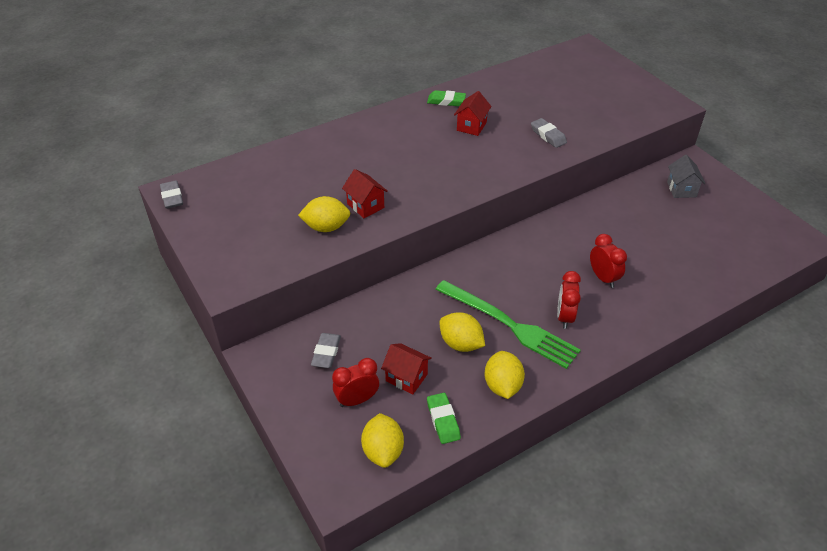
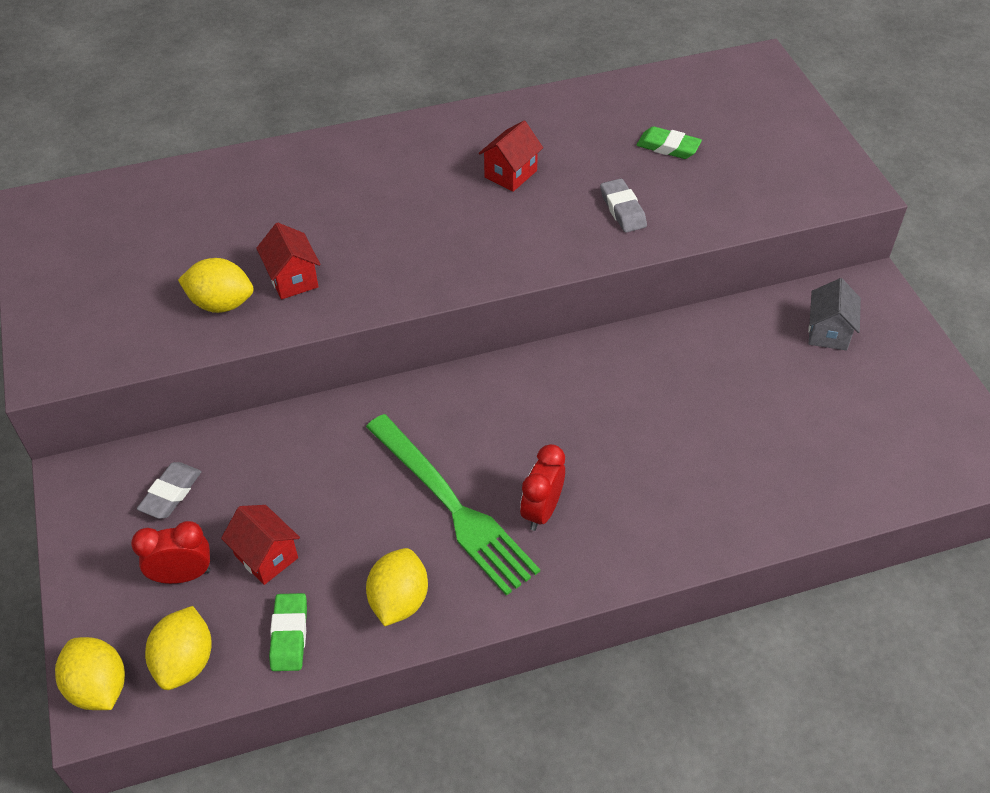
camera: 15 degrees right, 5 degrees up
(172, 197) = (31, 217): grey eraser -> none
(446, 101) = (491, 125): green eraser -> green eraser (668, 147)
(461, 344) = (367, 521): yellow lemon -> yellow lemon (99, 687)
(603, 278) = (631, 459): red clock -> none

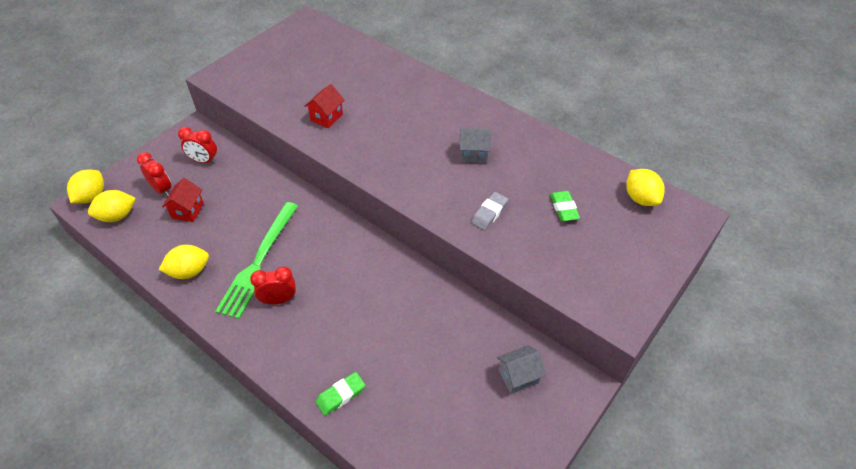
camera: 55 degrees right, 0 degrees up
(171, 493) = (204, 161): grey eraser -> red clock
(221, 303) = (292, 104): yellow lemon -> yellow lemon (640, 198)
(289, 635) = (149, 242): green eraser -> green eraser (341, 395)
(510, 174) = (473, 154): red house -> grey house

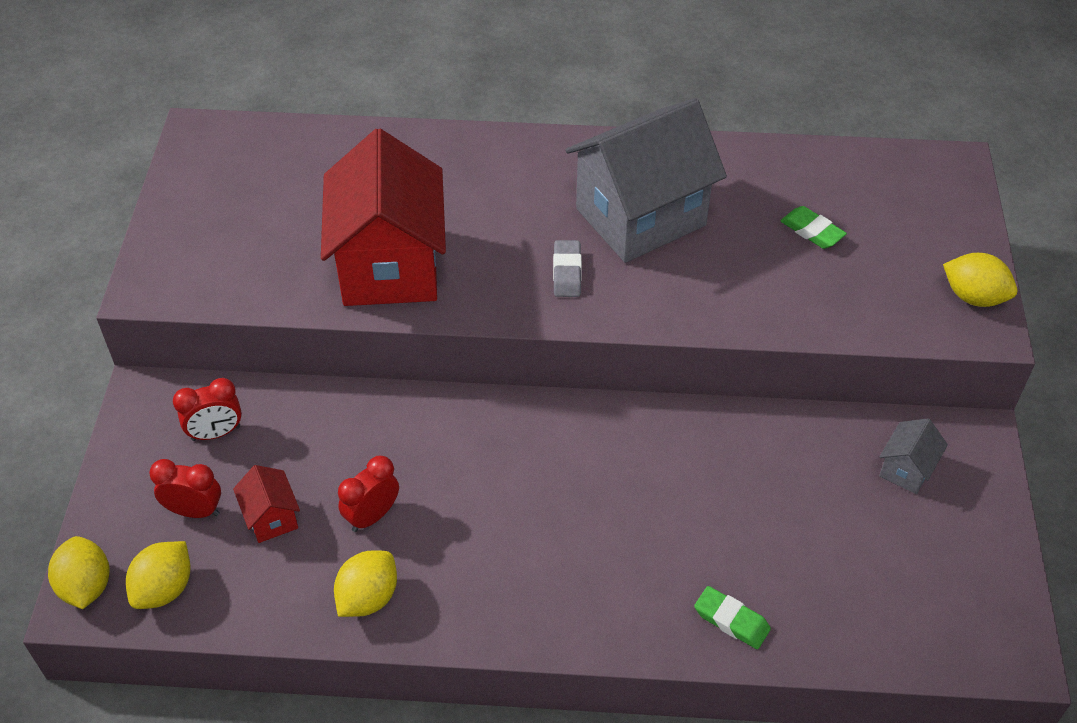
camera: 35 degrees left, 0 degrees up
(259, 261) = (454, 525): green fork -> none
(279, 300) = (535, 557): red clock -> red clock (372, 516)
(326, 117) = (390, 266): red house -> red house, size x2.39
(341, 395) = (731, 620): green eraser -> green eraser turned 75 degrees counterclockwise
(473, 154) = (641, 217): grey house -> grey house, size x2.39
(489, 213) = (733, 284): grey eraser -> grey eraser (567, 272)
(640, 198) = (883, 173): yellow lemon -> yellow lemon (973, 297)

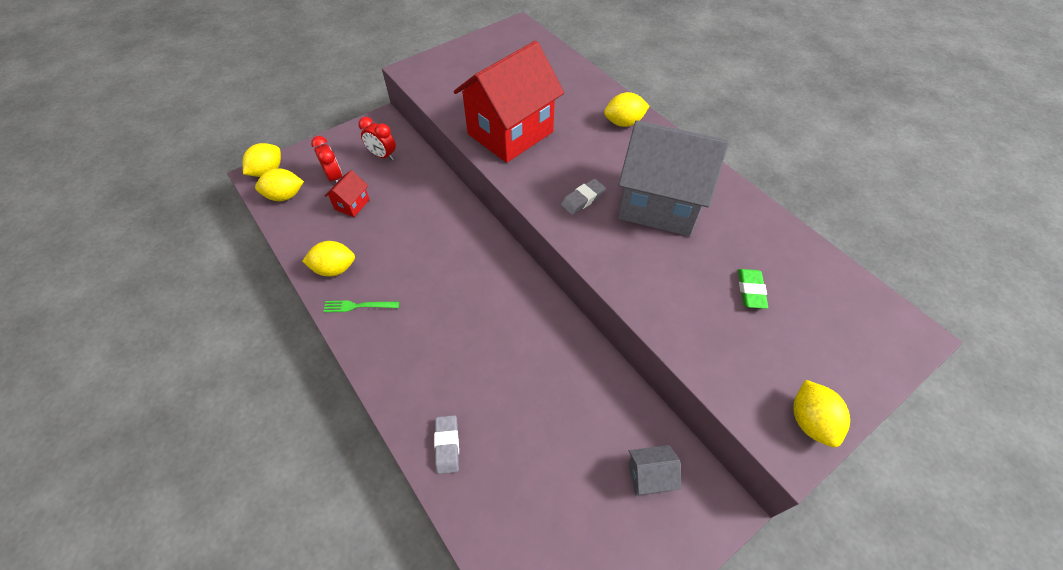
camera: 50 degrees right, 5 degrees up
(372, 516) = (383, 238): red clock -> none
(457, 603) = (358, 306): none -> green fork
(491, 159) = (624, 123): none -> yellow lemon
(731, 620) = (447, 445): green eraser -> grey eraser

